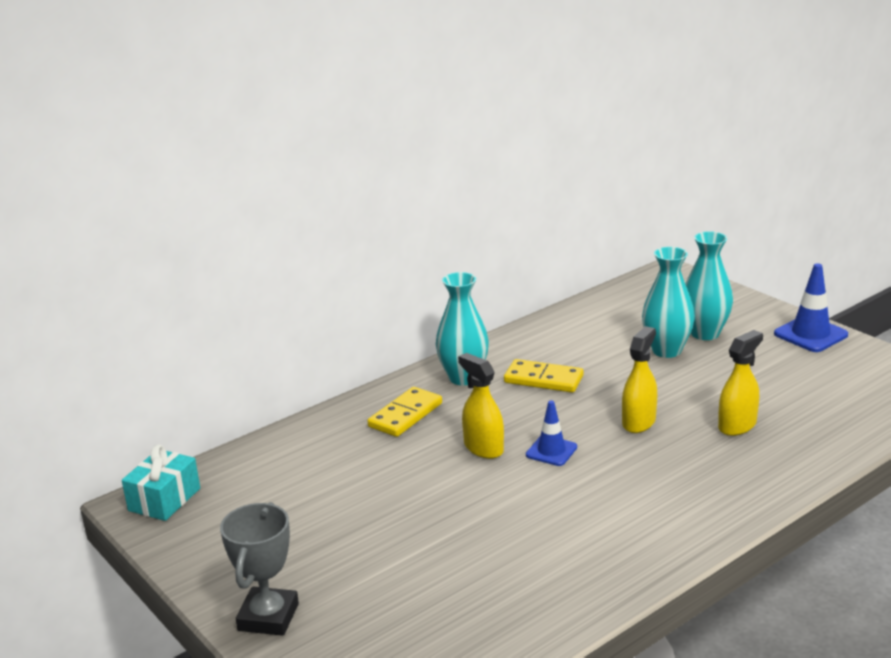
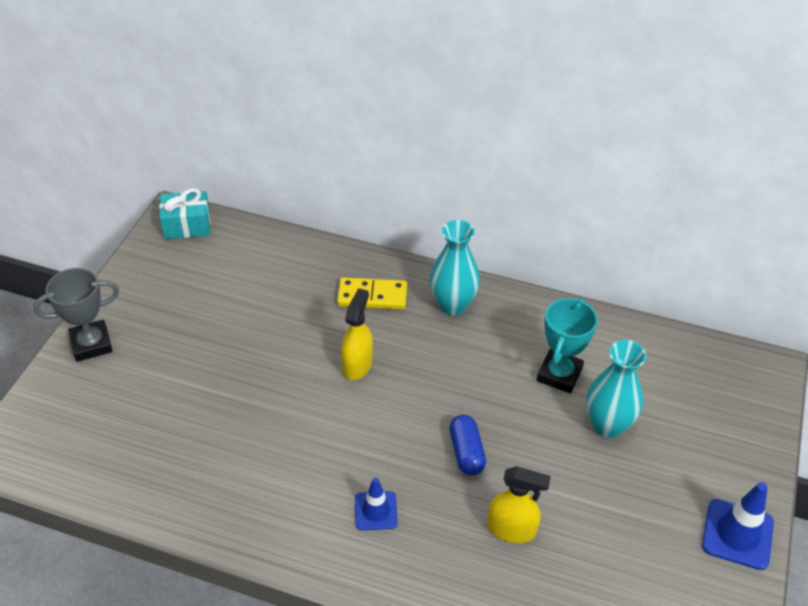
camera: 55 degrees right, 20 degrees up
(543, 379) = (489, 357): yellow domino -> none
(551, 451) = (381, 410): blue traffic cone -> blue traffic cone (376, 511)
(594, 354) = (559, 374): none -> turquoise trophy
(639, 422) = (466, 452): yellow spray bottle -> blue capsule
(705, 333) = (665, 443): turquoise vase -> none

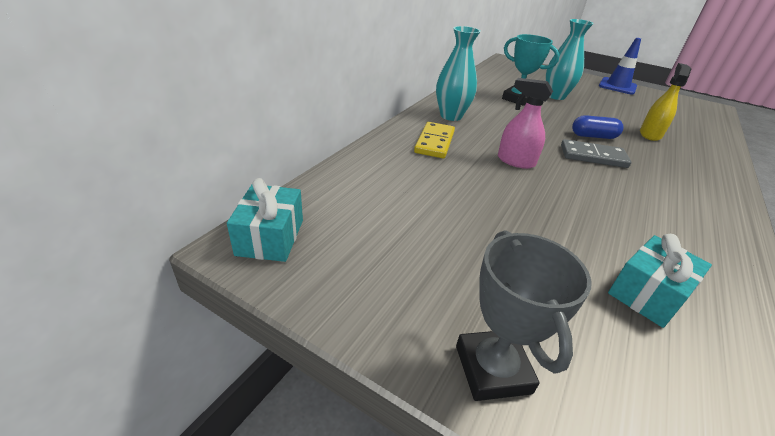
camera: 80 degrees left, 10 degrees down
(167, 439) = (647, 294): none -> turquoise gift
(357, 365) = (515, 161): yellow spray bottle -> pink spray bottle
(376, 511) = (666, 177): blue traffic cone -> none
(402, 442) = (593, 156): none -> grey domino

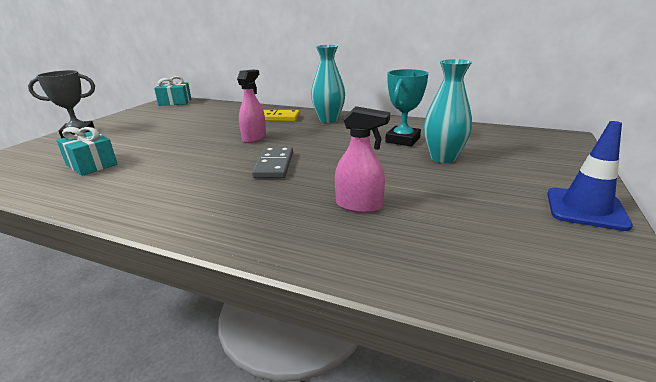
camera: 85 degrees right, 10 degrees down
(593, 136) = (325, 169): blue capsule -> none
(650, 134) = (359, 205): yellow spray bottle -> pink spray bottle

